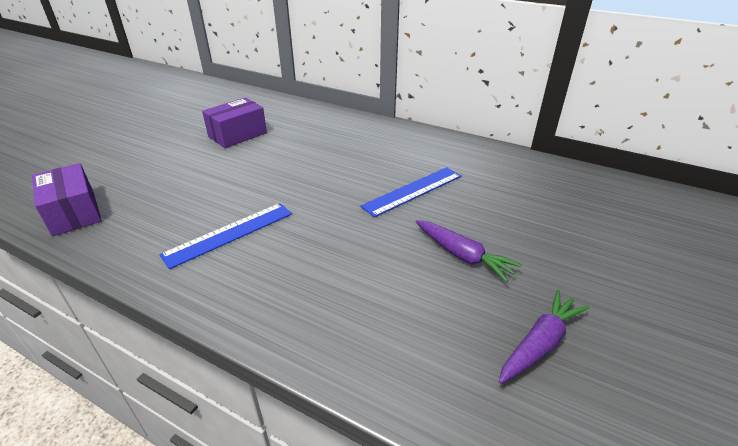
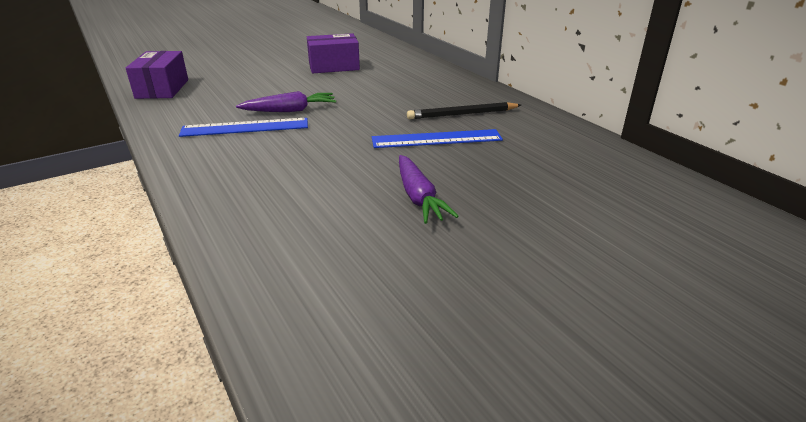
camera: 30 degrees right, 5 degrees down
(405, 159) = (462, 114): none -> black pencil
(539, 343) = (403, 282): purple carrot -> purple carrot (290, 110)

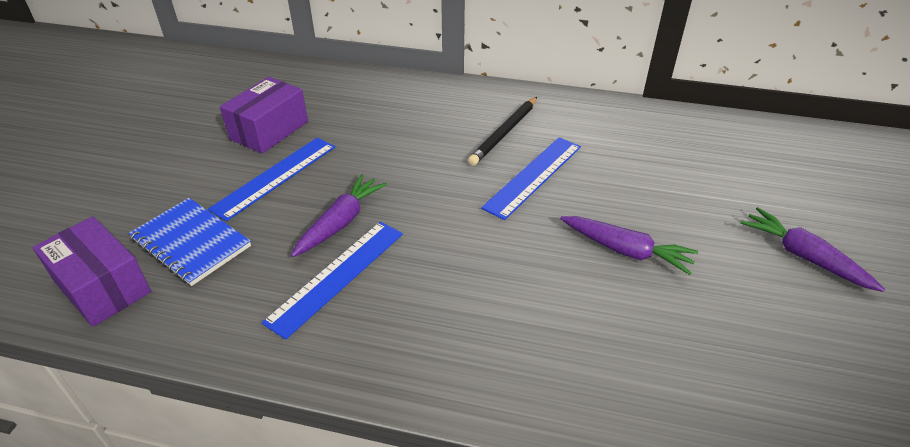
camera: 45 degrees left, 10 degrees up
(218, 90) = (191, 243): none -> blue notebook
(299, 83) = (275, 177): none -> blue ruler
(563, 278) = (804, 257): none -> purple carrot

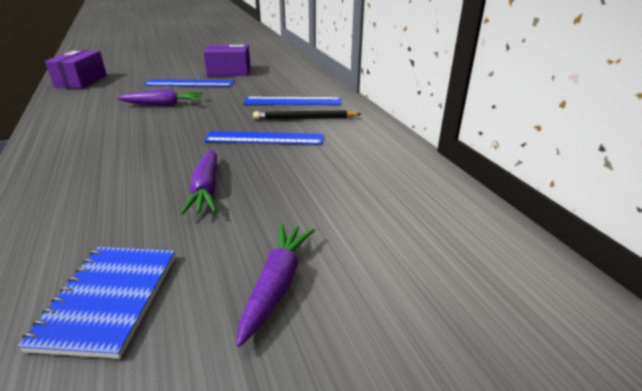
camera: 55 degrees right, 10 degrees down
(191, 243) = (122, 84): blue notebook -> blue notebook (109, 300)
(337, 276) = (115, 116): blue ruler -> blue ruler (293, 101)

